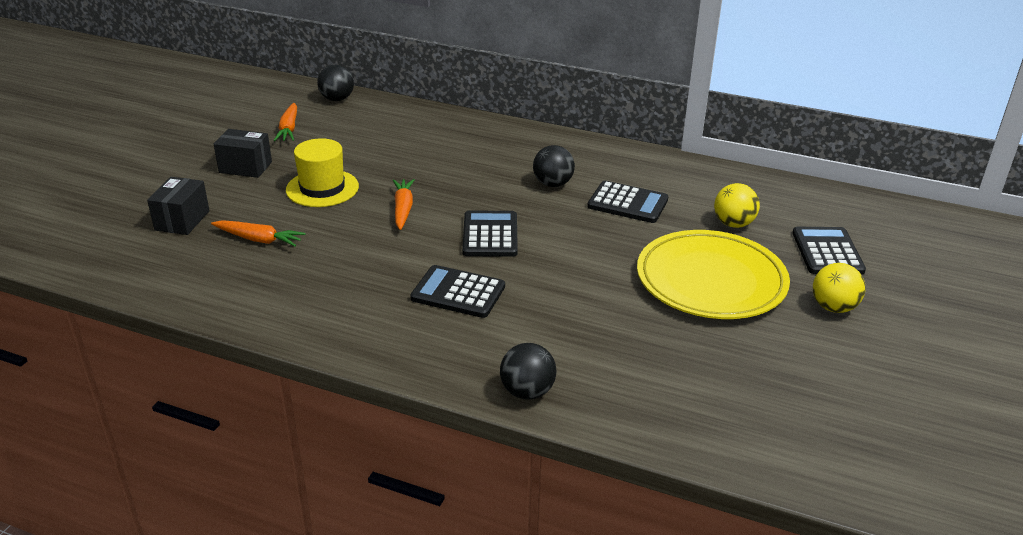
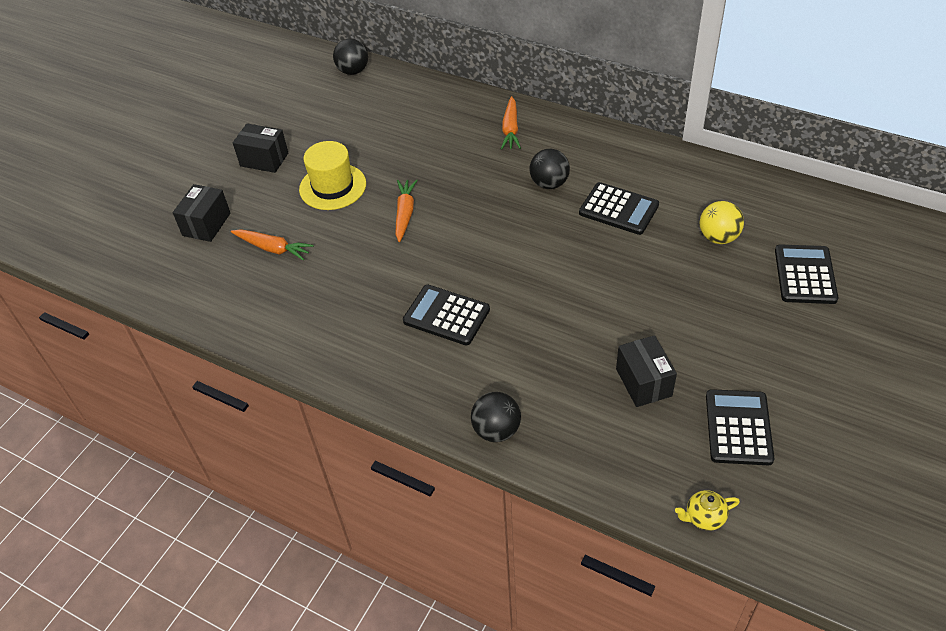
camera: 10 degrees right, 15 degrees up
(289, 129) = (306, 110): orange carrot -> orange carrot (510, 129)
(490, 235) = (482, 247): black calculator -> black calculator (738, 427)
(681, 344) = (643, 382): none -> black box
(711, 280) = (684, 307): yellow plate -> none
(772, 463) = (704, 517): none -> yellow teapot
(833, 307) = (797, 343): yellow ball -> none

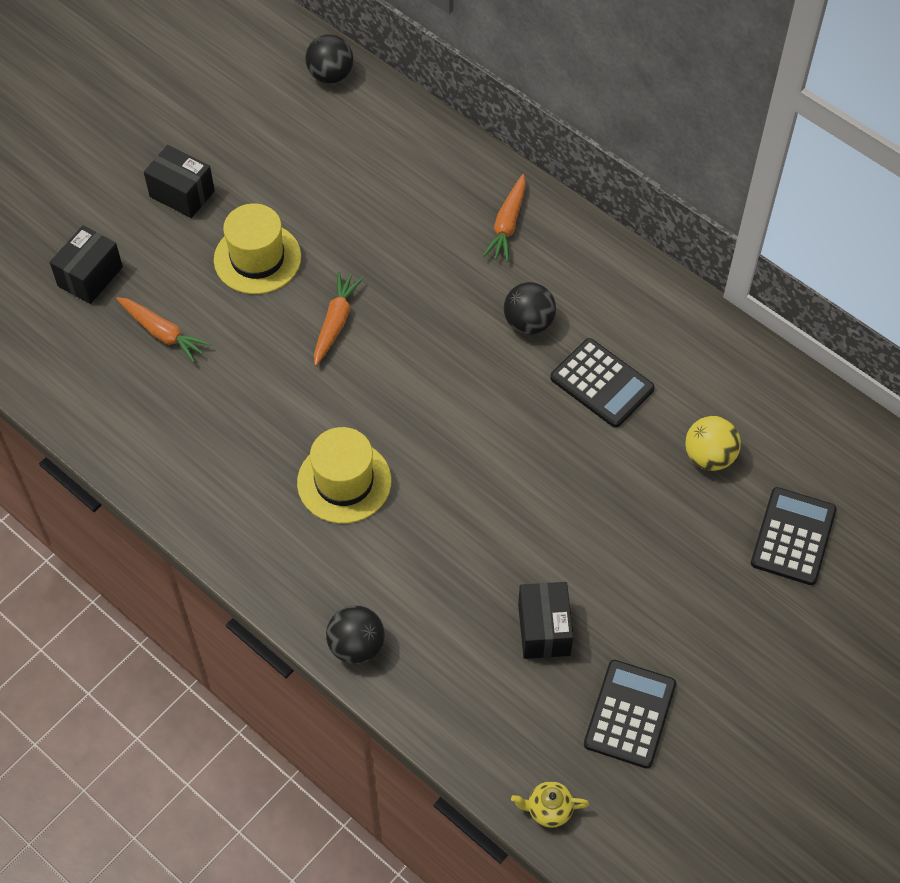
camera: 10 degrees right, 10 degrees up
(446, 315) = (344, 482): black calculator -> yellow hat

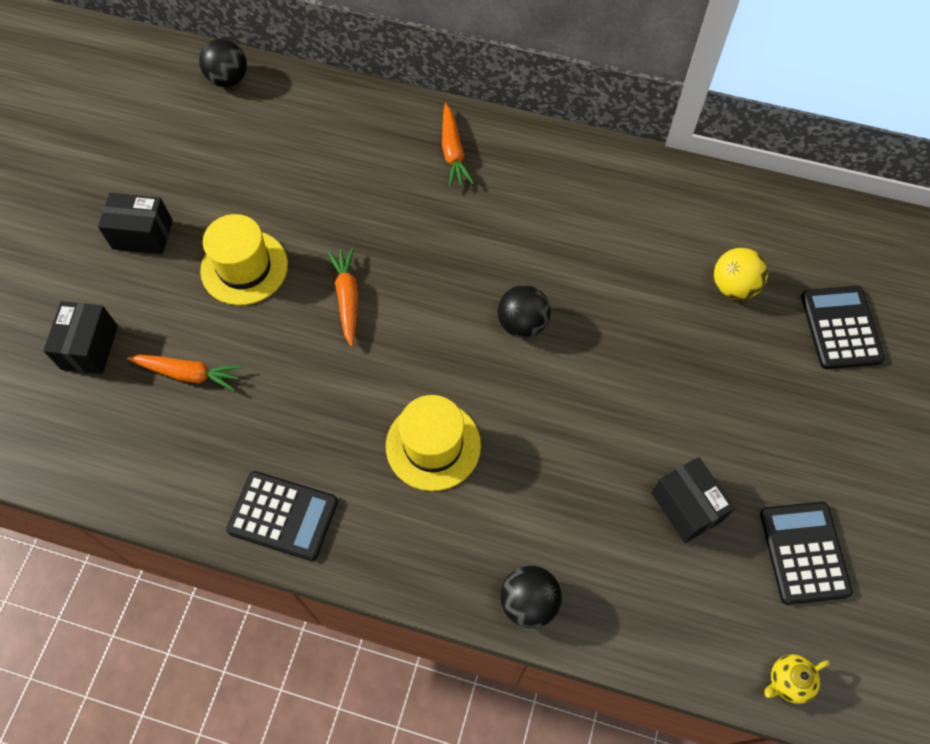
camera: 25 degrees left, 5 degrees up
(528, 322) = (518, 231): black ball -> black ball (522, 323)
(602, 383) = (609, 259): black calculator -> black calculator (283, 516)

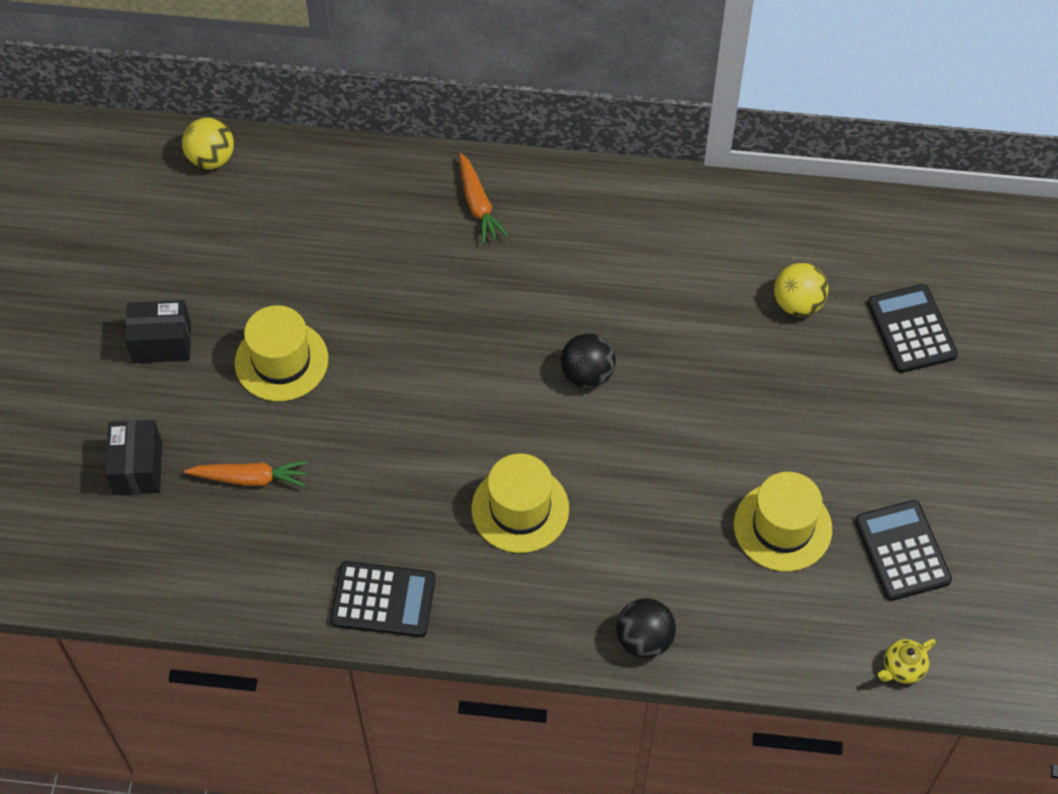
camera: 10 degrees left, 5 degrees down
(228, 79) = (211, 159): black ball -> yellow ball
(347, 298) = (399, 376): orange carrot -> none
(686, 507) = (782, 527): black box -> yellow hat

